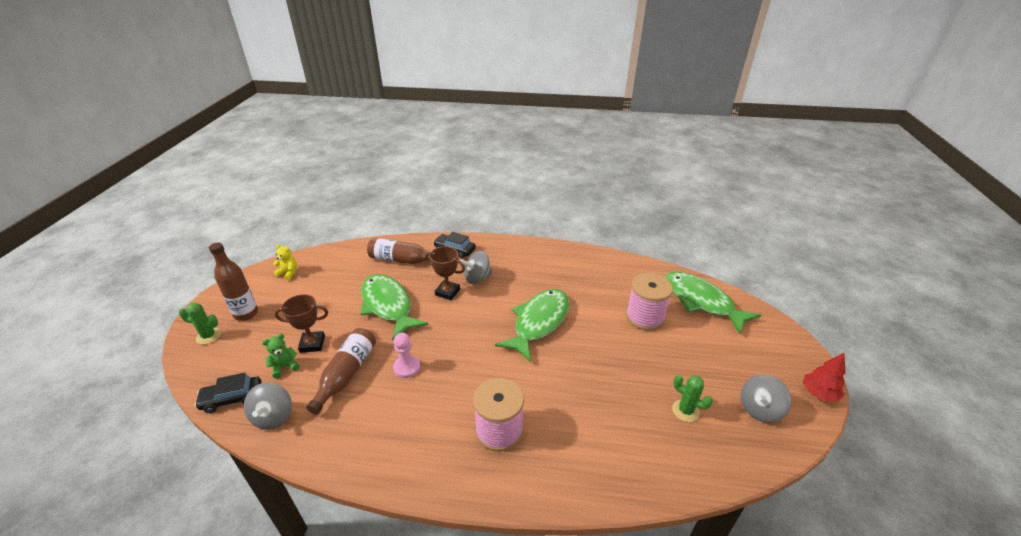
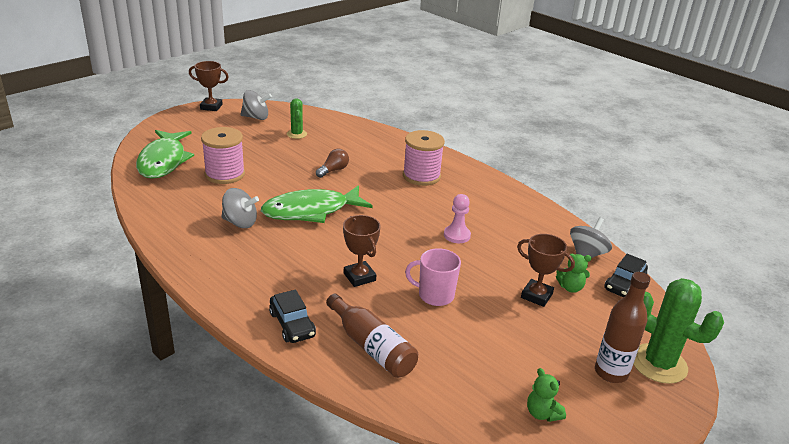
camera: 145 degrees left, 5 degrees down
(208, 336) = (658, 364): green cactus -> green cactus, size x1.78
(232, 398) = (624, 284): black car -> black car turned 105 degrees clockwise
(288, 273) = (542, 413): yellow teddy bear -> green teddy bear
(346, 374) = (513, 255): brown bottle -> none
(388, 306) = (435, 295): green fish -> pink mug
(477, 278) = (311, 275): grey spinning top -> grey spinning top (240, 222)
(582, 379) = (333, 170): none -> brown light bulb
(818, 393) = (211, 107): red tree -> brown trophy

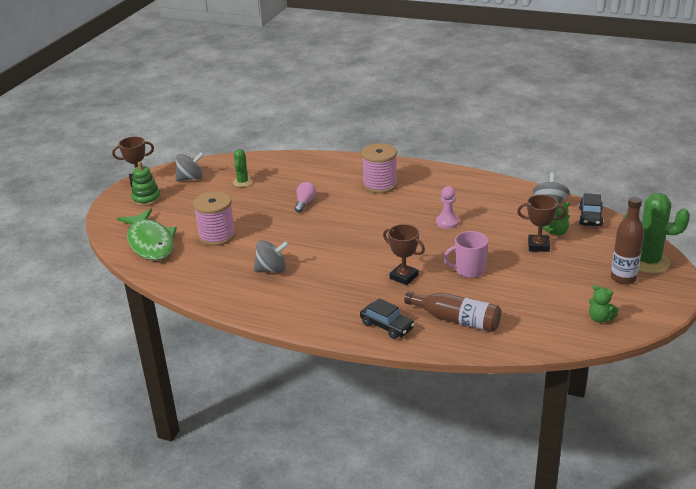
camera: 20 degrees left, 0 degrees up
(201, 123) = (146, 199): none -> green stacking toy
(297, 134) = (242, 182): green cactus -> green cactus turned 45 degrees clockwise
(311, 211) = (319, 241): green fish -> none
(333, 170) = (305, 203): brown light bulb -> pink light bulb

